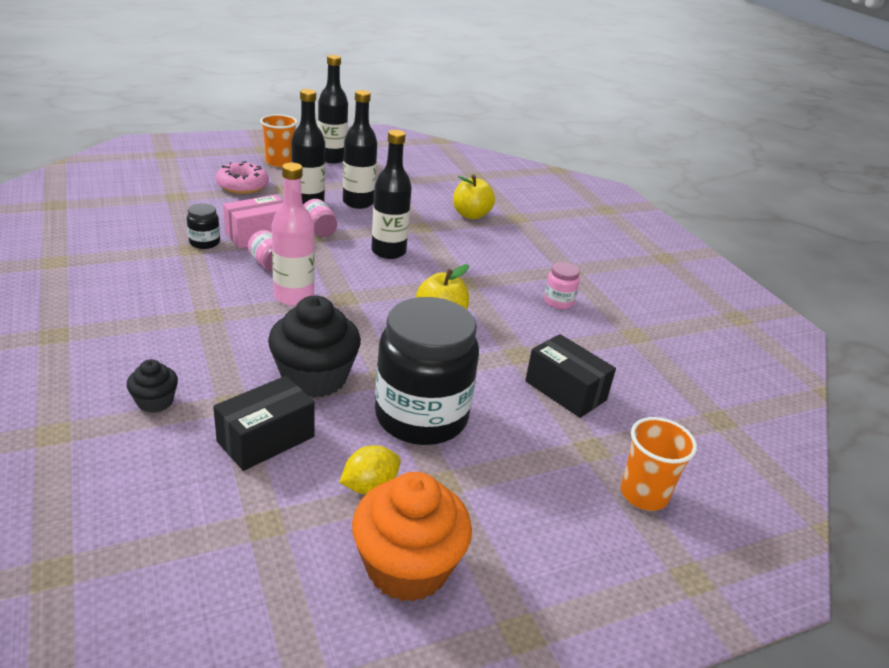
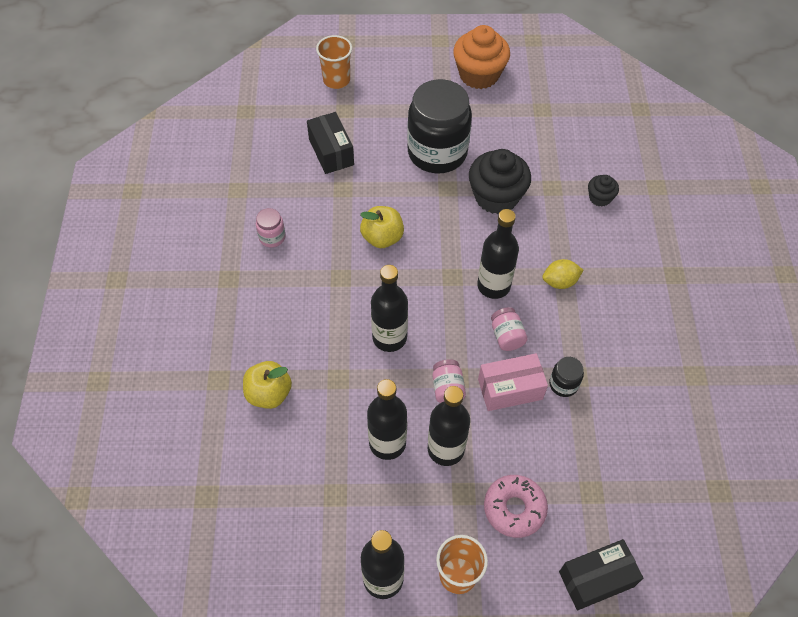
camera: 155 degrees left, 25 degrees up
(266, 439) = (535, 157): black box -> black box (596, 579)
(294, 297) = (493, 286): pink bottle -> black bottle
(370, 486) = (484, 116): yellow lemon -> yellow lemon (560, 282)

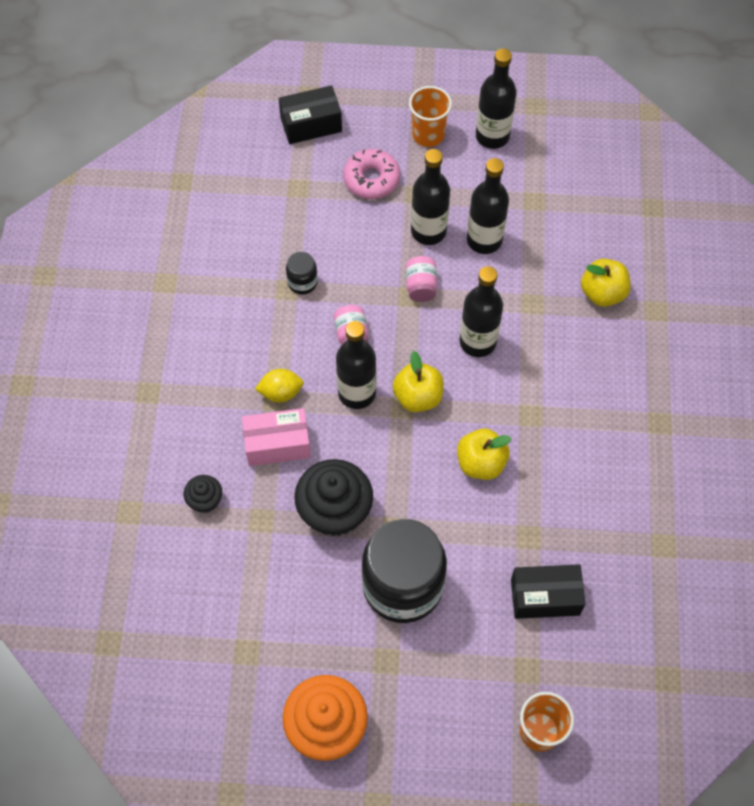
camera: 175 degrees left, 5 degrees up
(272, 237) = (614, 473): pink jar -> none
(331, 152) = (545, 597): black box -> black box turned 75 degrees counterclockwise
(439, 286) = (418, 397): none -> yellow apple
(510, 389) = (357, 281): pink box -> pink box (277, 444)

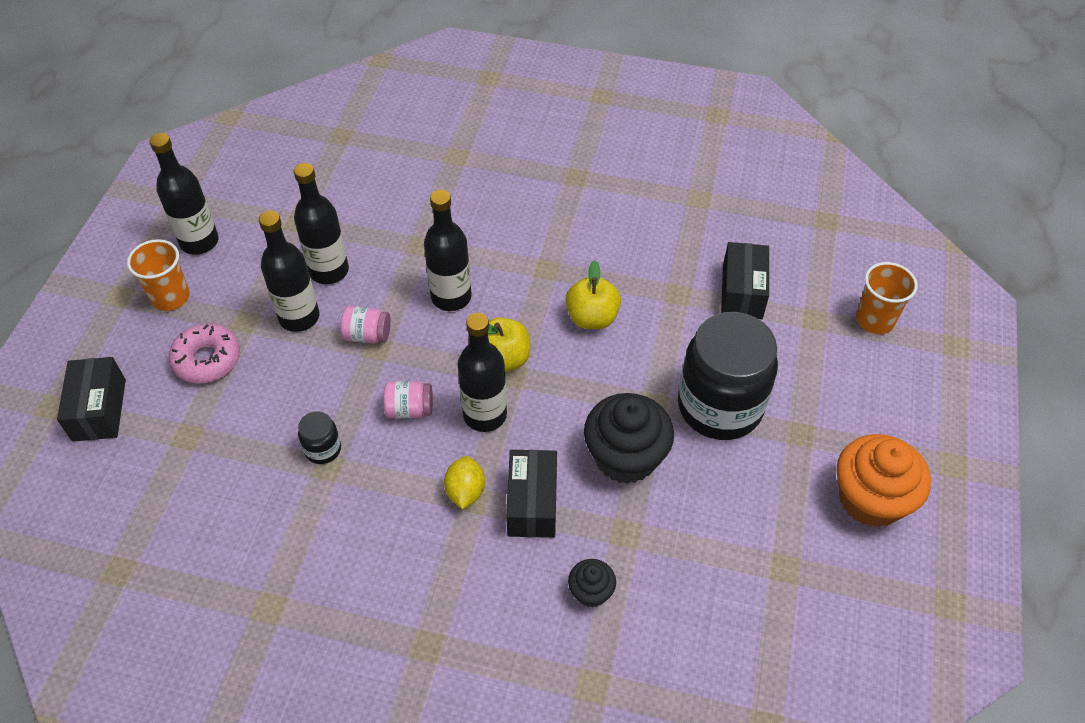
camera: 80 degrees left, 10 degrees down
(277, 444) = (532, 503): pink box -> black box
(602, 293) = (425, 190): yellow apple -> none

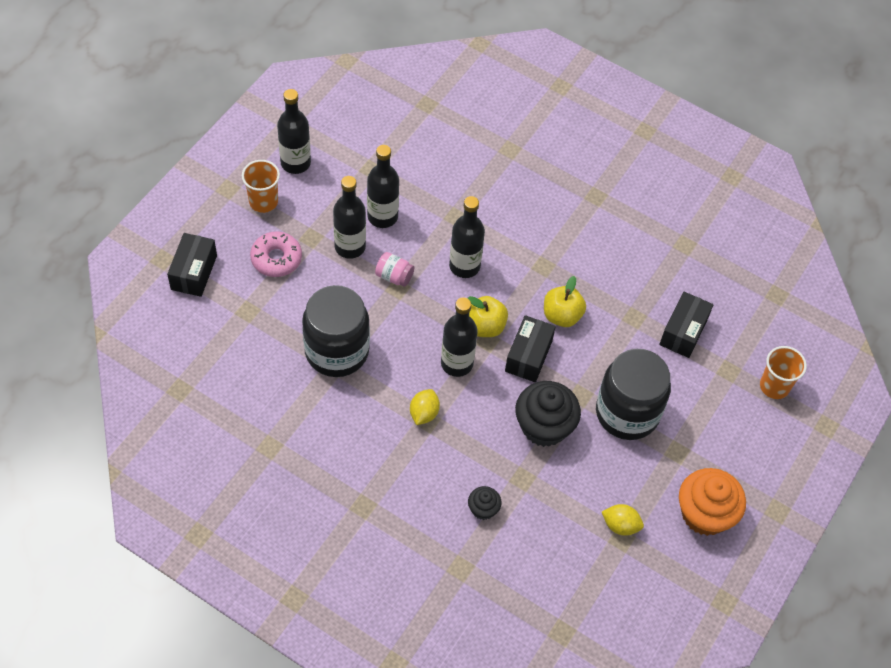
camera: 15 degrees right, 5 degrees up
(323, 449) = (337, 351): black jar -> black jar, size x2.39
(409, 409) = (405, 342): pink jar -> none
(532, 503) = (466, 437): black box -> black box (528, 356)
(775, 550) = (620, 525): none -> yellow lemon

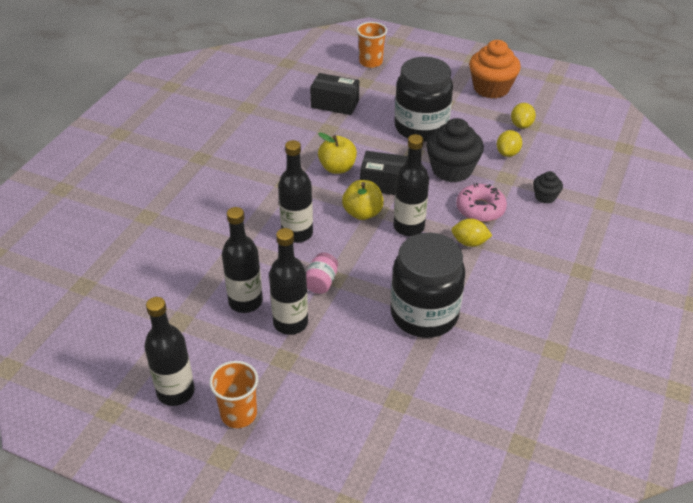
camera: 95 degrees left, 15 degrees down
(194, 272) = (358, 466): black box -> none
(276, 259) = (320, 386): pink donut -> pink donut (480, 209)
(567, 493) = (507, 153): none -> yellow lemon

